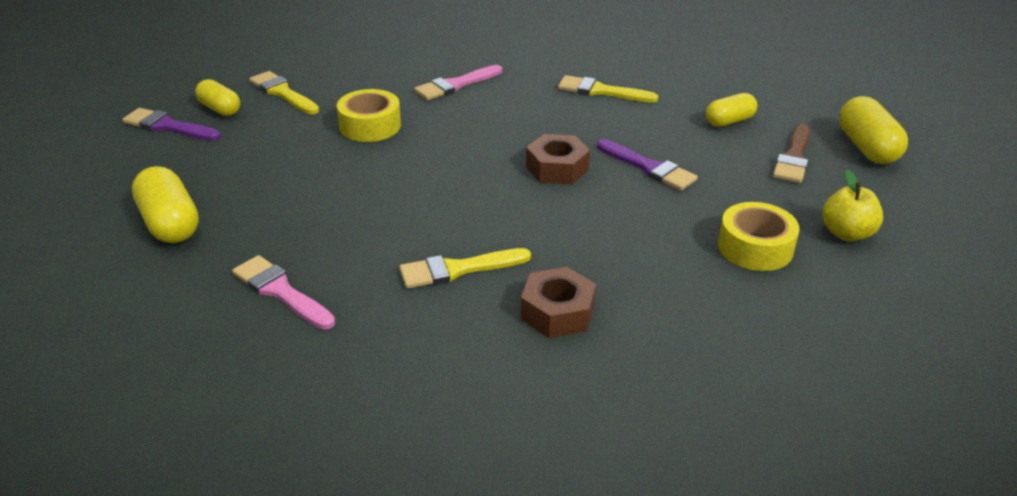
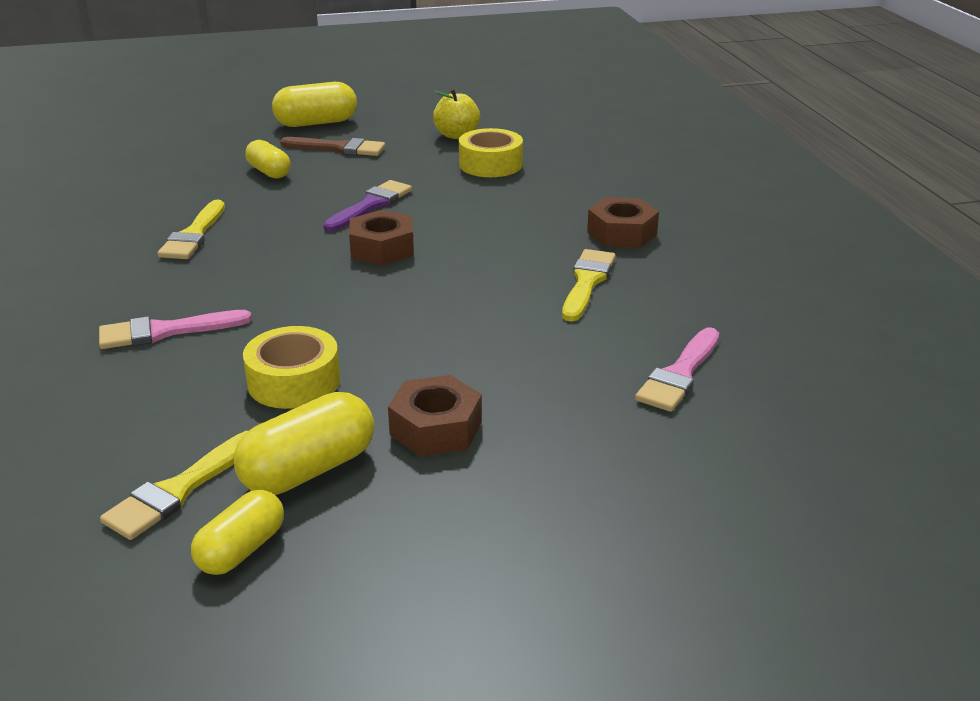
camera: 100 degrees left, 5 degrees down
(168, 126) = (312, 598): purple brush -> none
(170, 223) = (596, 496): yellow capsule -> yellow capsule (308, 470)
(284, 172) = (436, 428): none -> brown nut
(455, 85) = (166, 331): pink brush -> pink brush turned 120 degrees clockwise
(458, 269) = (587, 282): yellow brush -> yellow brush turned 135 degrees counterclockwise

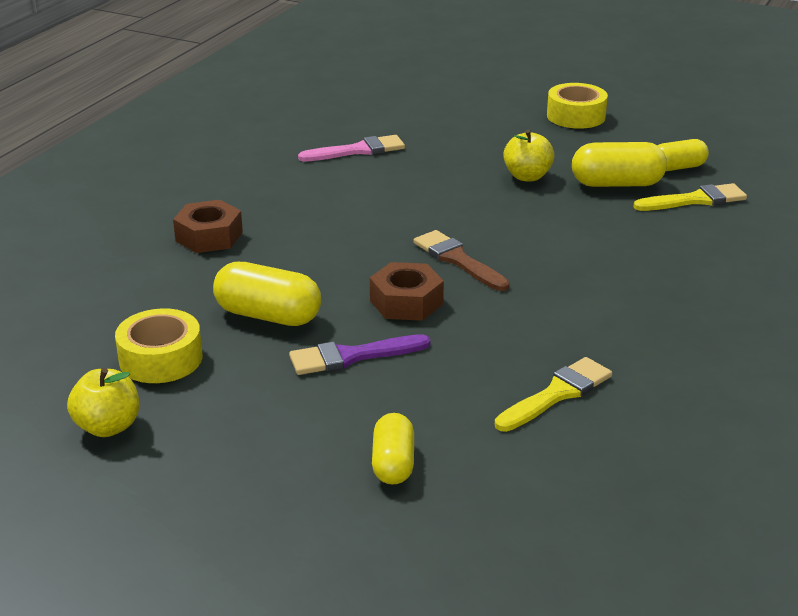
camera: 140 degrees left, 0 degrees up
(166, 331) = (648, 297): pink brush -> none
(294, 381) = (584, 228): yellow tape -> yellow tape (576, 116)
(316, 123) = (219, 553): yellow capsule -> yellow capsule (268, 316)
(338, 148) = (265, 472): brown brush -> brown brush (458, 260)
(436, 428) = (527, 176): brown nut -> yellow apple
(587, 282) = (307, 213): yellow brush -> none

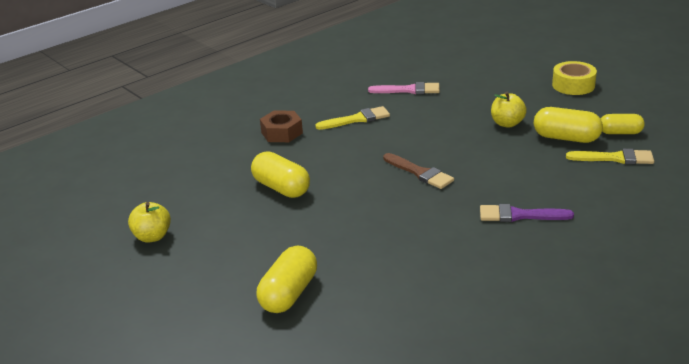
camera: 25 degrees right, 0 degrees up
(161, 359) = (205, 203): yellow tape -> none
(352, 356) = (311, 223): purple brush -> purple brush (519, 215)
(393, 464) = (289, 294): yellow capsule -> yellow capsule, size x1.52
(406, 302) = (368, 195): brown nut -> none
(458, 260) = (420, 173): brown brush -> brown brush turned 150 degrees clockwise
(557, 394) = (419, 273): yellow brush -> yellow brush (357, 119)

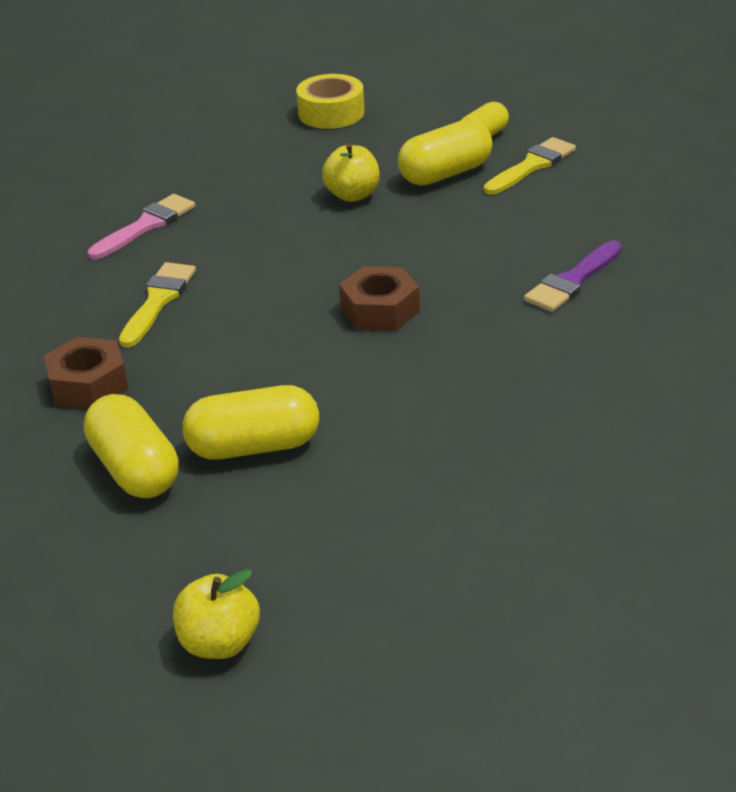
camera: 55 degrees left, 5 degrees up
(289, 294) = (544, 545): yellow capsule -> yellow capsule (135, 470)
(420, 173) = (380, 310): brown brush -> brown nut

